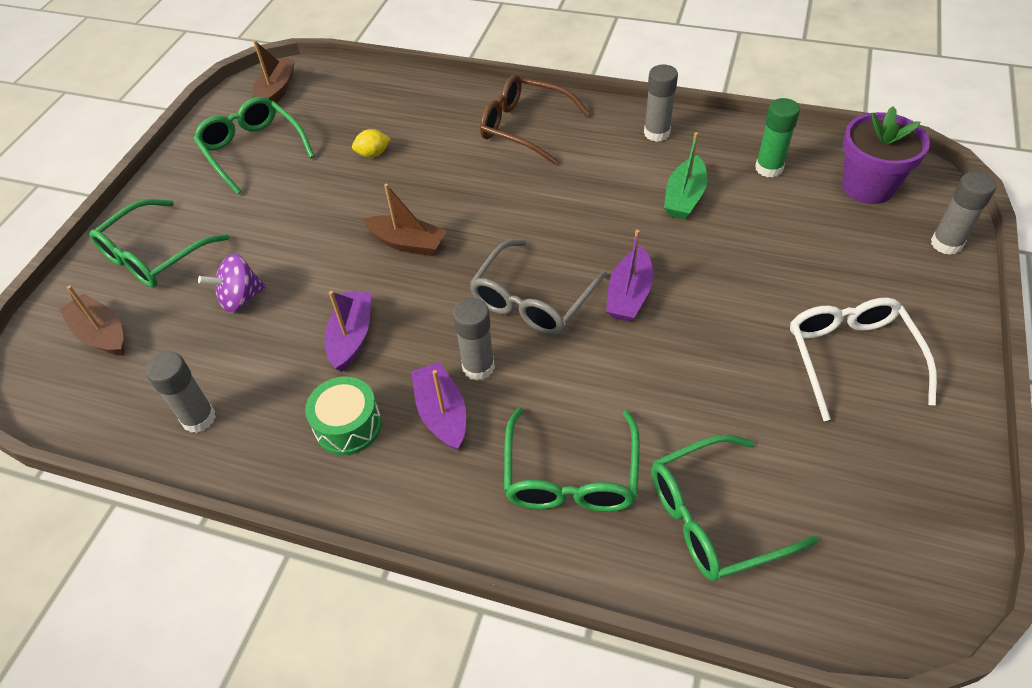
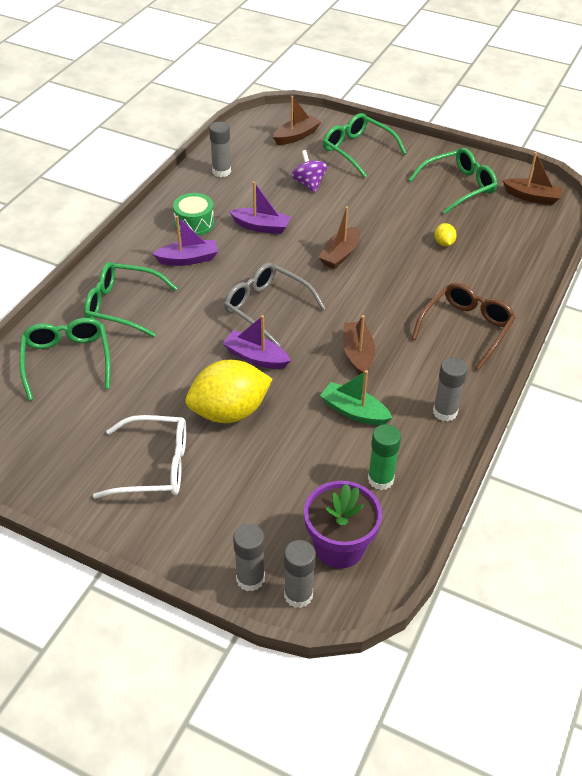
camera: 95 degrees right, 5 degrees down
(478, 367) = (218, 277): grey glue stick -> grey glue stick (298, 595)
(592, 205) = (358, 354): none -> brown boat
(731, 303) = (229, 412): none -> yellow lemon

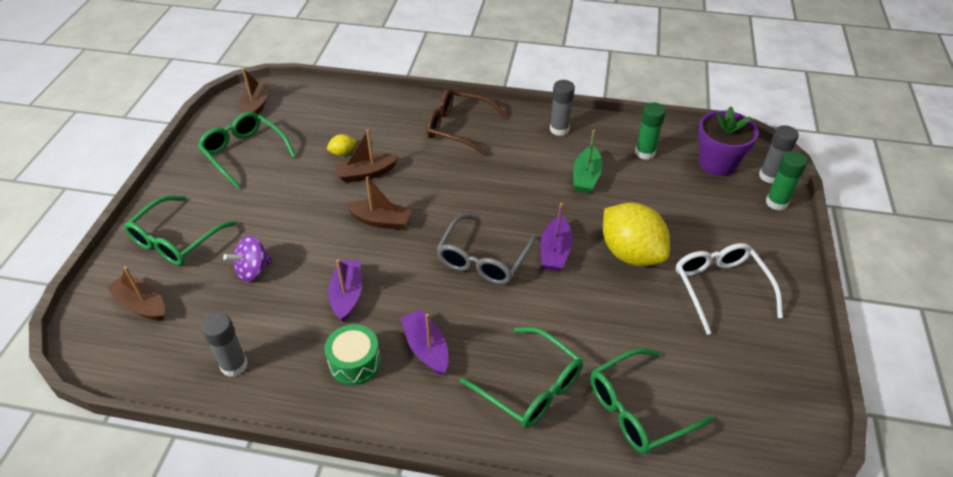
camera: 105 degrees left, 0 degrees up
(123, 306) = (530, 386): green glasses -> green glasses turned 45 degrees counterclockwise
(250, 579) = (776, 202): grey glue stick -> green glue stick
(358, 354) = (518, 185): brown boat -> brown boat (366, 173)

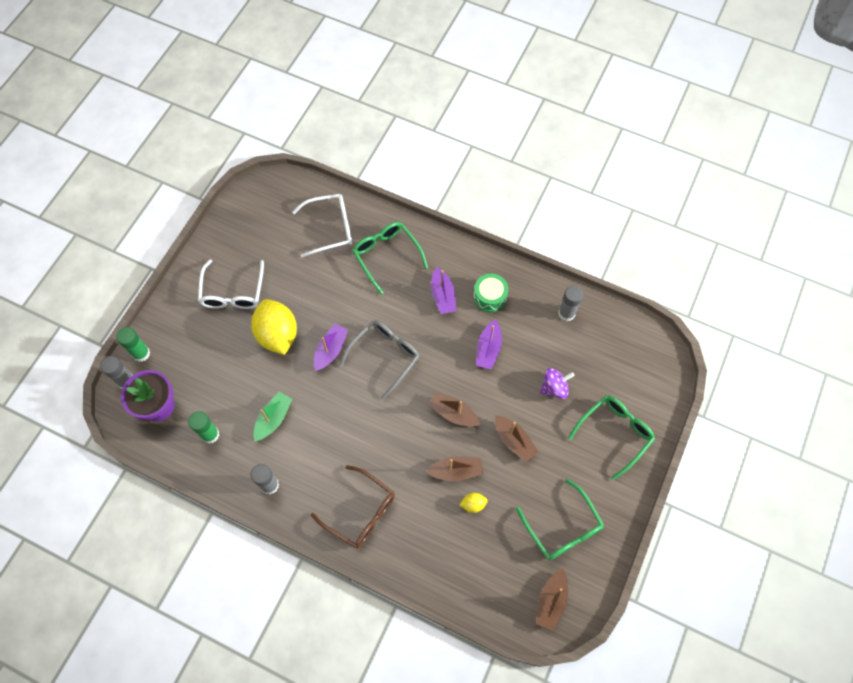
camera: 165 degrees left, 20 degrees up
(142, 304) = (632, 376): brown boat -> brown boat (514, 441)
(638, 409) = (330, 228): green glasses -> white glasses

